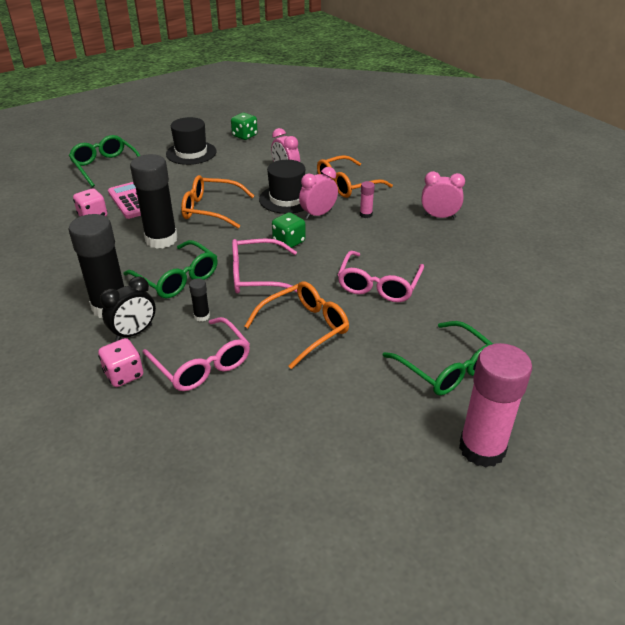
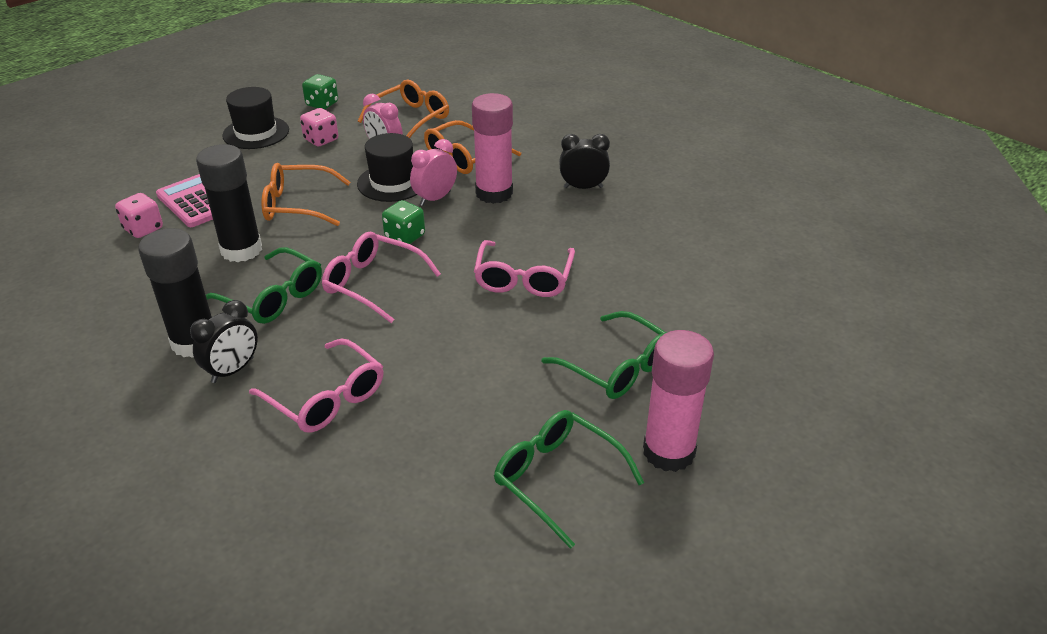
camera: 10 degrees left, 0 degrees up
(106, 166) = (145, 161): green glasses -> green glasses (557, 479)
(124, 374) = (231, 422): pink dice -> pink dice (321, 140)
(202, 316) = (314, 340): black glue stick -> none
(257, 276) = (373, 284): pink glasses -> pink glasses turned 45 degrees clockwise
(305, 328) = (444, 340): orange glasses -> orange glasses (411, 119)
(366, 214) = (494, 193): pink glue stick -> pink glue stick, size x2.36
(439, 216) = (583, 187): pink clock -> black clock

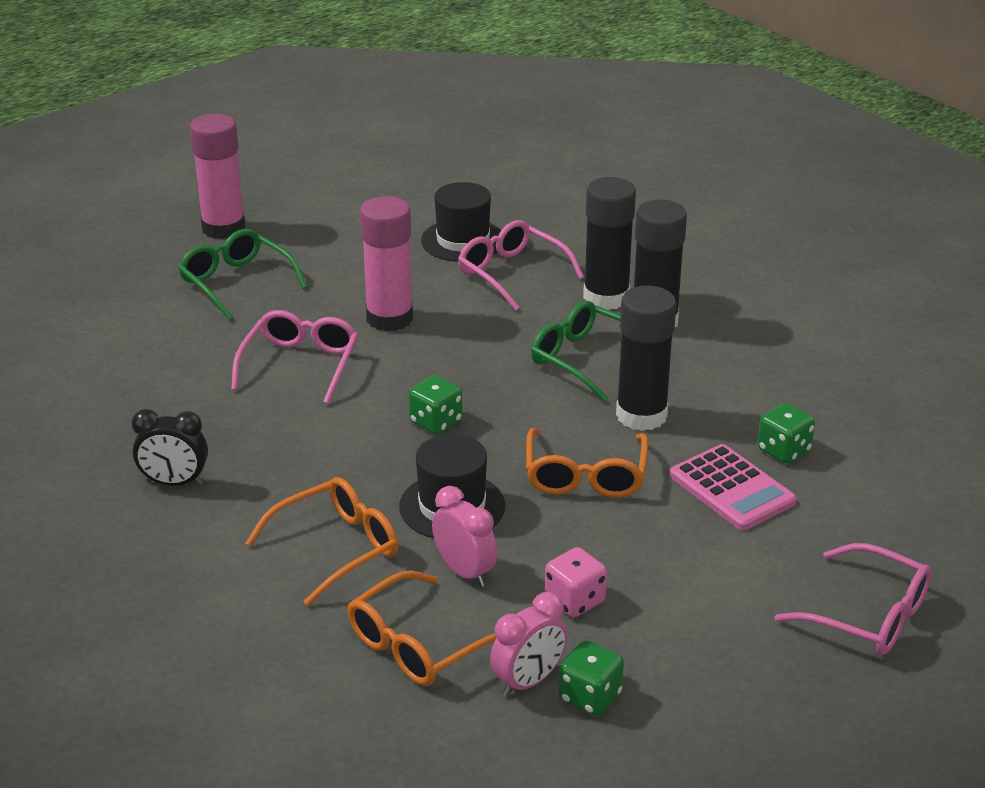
camera: 175 degrees left, 5 degrees down
(143, 229) = (783, 451): pink dice -> green dice
(233, 370) = (606, 297): black clock -> black glue stick
(256, 133) = (693, 625): black hat -> black hat (463, 240)
(298, 205) = (585, 476): orange glasses -> orange glasses turned 90 degrees clockwise
(373, 284) = (474, 368): pink glasses -> pink glasses (868, 615)
(435, 198) = (391, 476): pink clock -> pink clock (528, 681)
(494, 193) = (306, 480): pink glue stick -> pink glue stick (389, 318)
(557, 479) = (320, 218): green glasses -> none

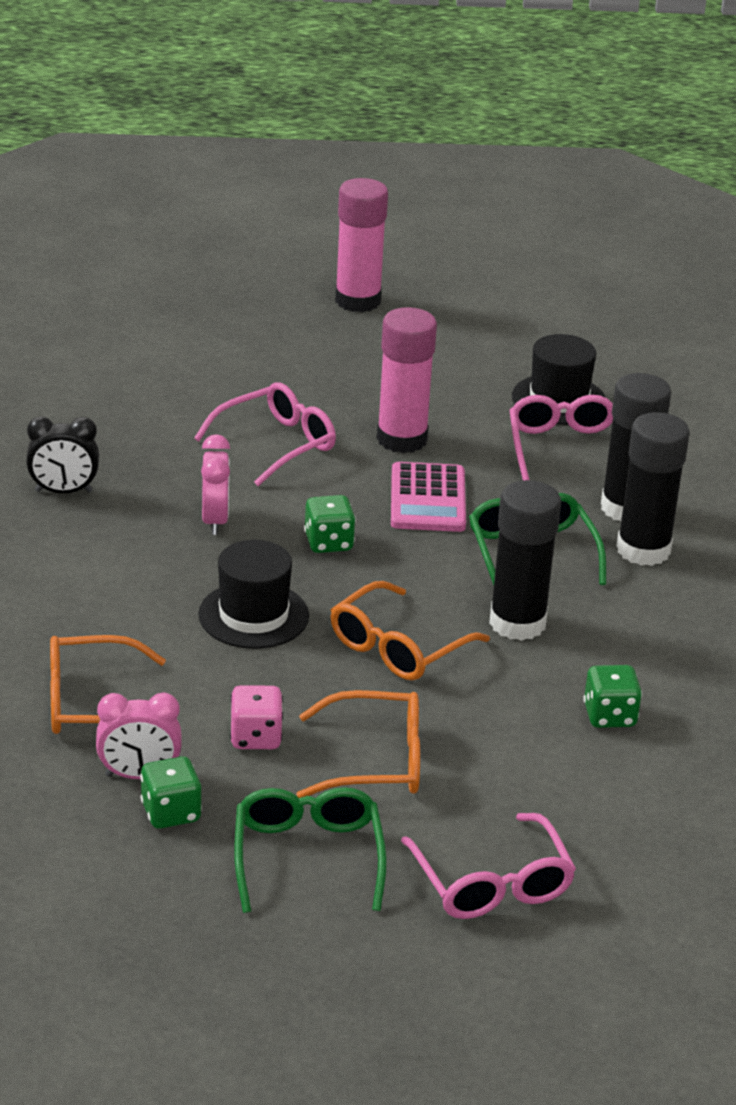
camera: 35 degrees right, 0 degrees up
(174, 483) = (63, 491): black clock -> black clock turned 45 degrees counterclockwise
(237, 283) = (310, 352): green glasses -> green glasses (307, 857)
(336, 548) = (122, 601): orange glasses -> orange glasses (376, 761)
(465, 572) = (197, 670): pink clock -> pink clock (215, 521)
(732, 489) = (514, 722): pink calculator -> pink calculator (428, 499)

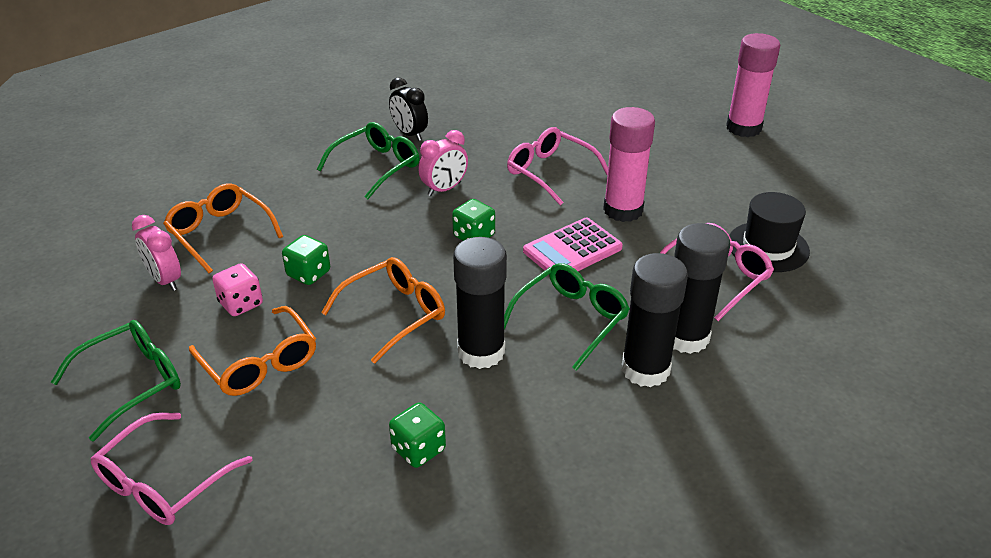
camera: 55 degrees right, 5 degrees up
(103, 543) = (377, 166): none -> green glasses
(171, 813) = (137, 308): green dice -> green dice (308, 274)
(253, 615) = (365, 245): black hat -> none
(276, 444) = (550, 172): pink glasses -> pink glasses turned 150 degrees counterclockwise
(398, 647) = (394, 314): orange glasses -> orange glasses turned 135 degrees clockwise

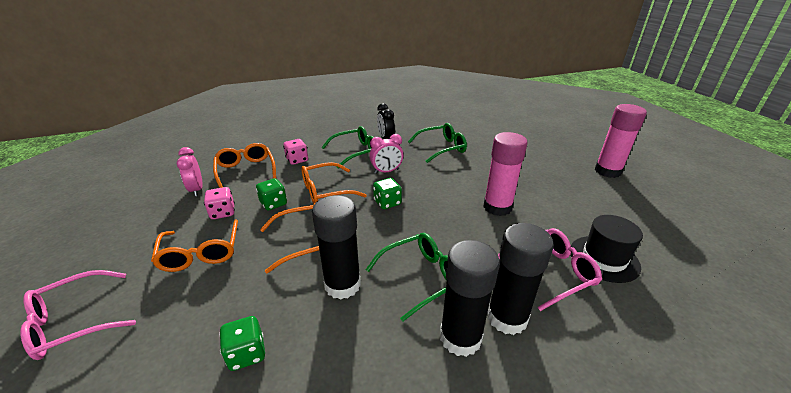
camera: 20 degrees right, 5 degrees down
(132, 382) = (124, 245): green glasses -> green glasses (442, 148)
(291, 199) = (297, 160): none -> pink dice
(373, 238) = (326, 191): none -> orange glasses
(550, 172) = (458, 174): pink glasses -> none
(572, 250) = (448, 226): pink calculator -> none

